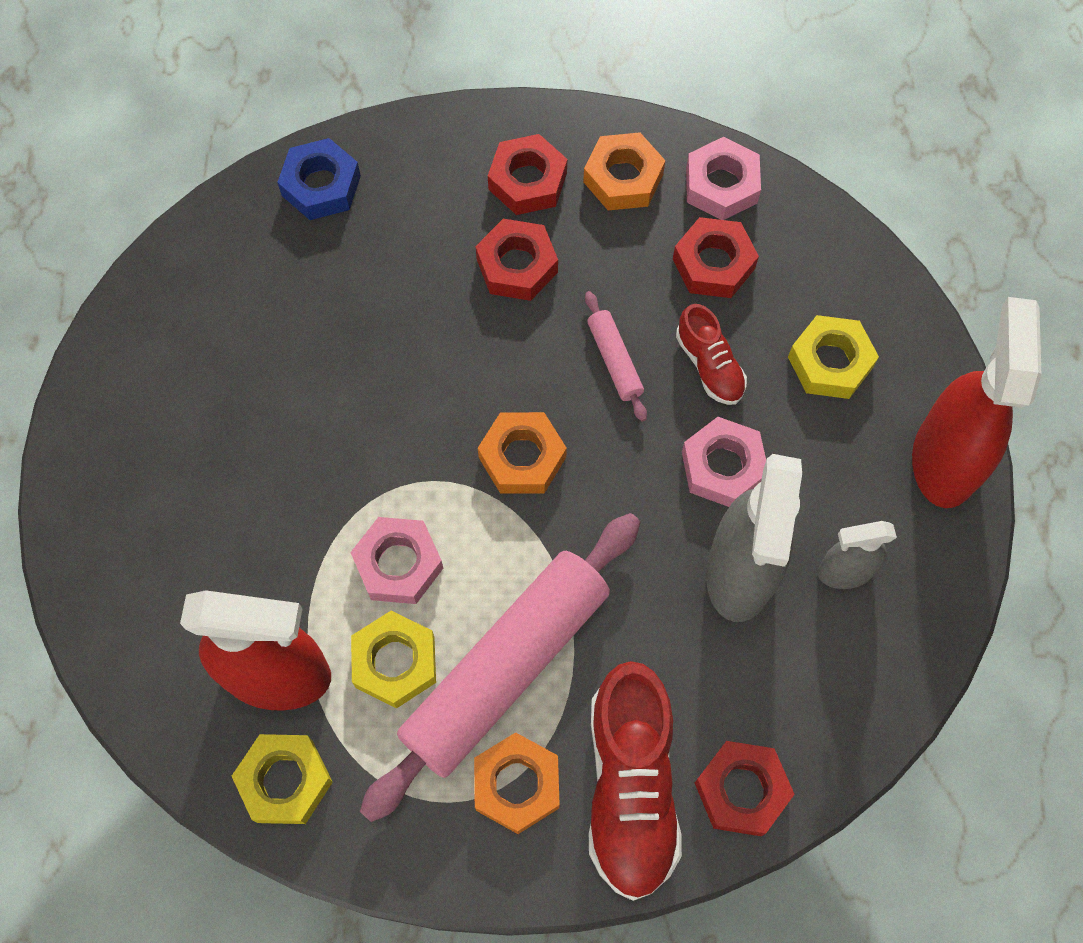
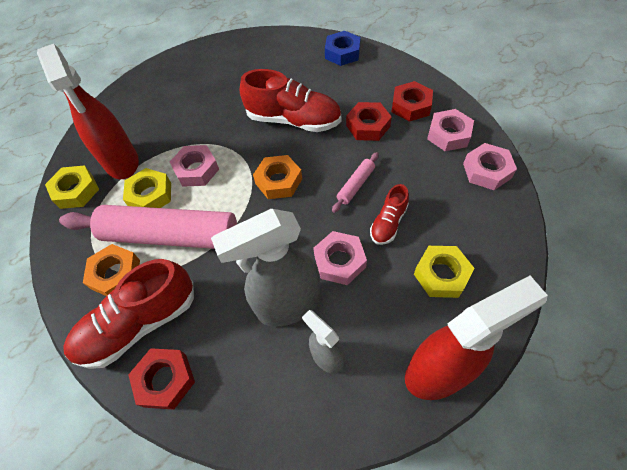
camera: 60 degrees right, 10 degrees down
(413, 358) = (293, 120): none -> red shoe
(623, 178) = (448, 134): orange nut -> pink nut
(713, 264) = (443, 192): red nut -> none

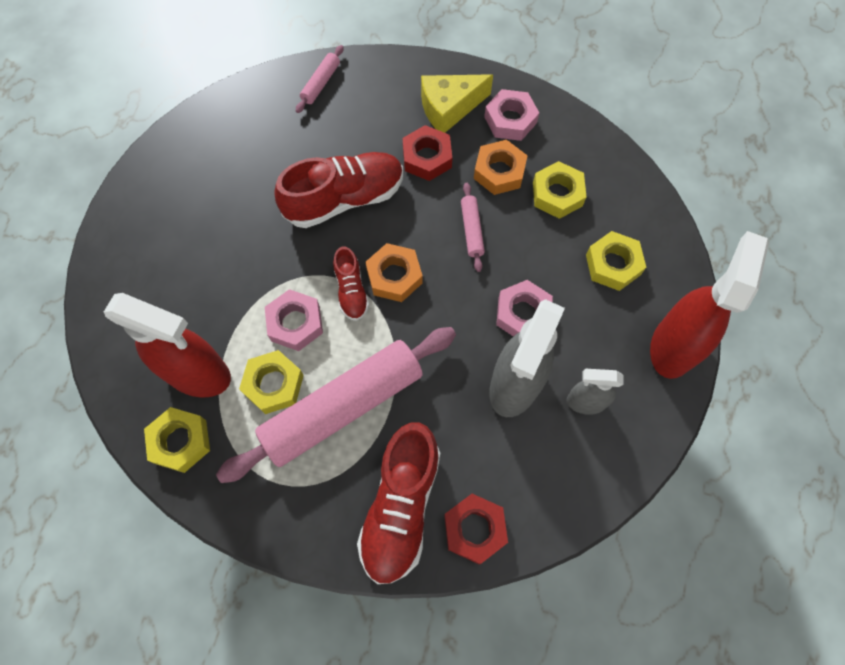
camera: 45 degrees left, 10 degrees up
(116, 274) = (327, 484): orange nut -> orange nut (499, 172)
(342, 53) = (321, 83): blue nut -> pink rolling pin
(388, 223) = (532, 248): red shoe -> red shoe (351, 291)
(411, 106) = (449, 108): red nut -> yellow cheese
(440, 200) = (557, 194): none -> yellow nut
(487, 171) = (572, 138): pink nut -> none

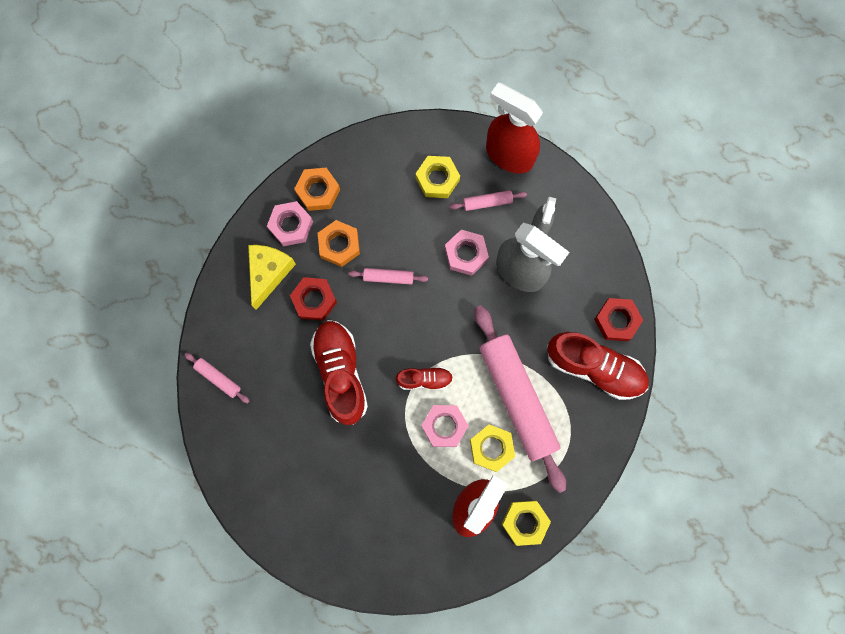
camera: 80 degrees left, 10 degrees up
(394, 276) = (418, 344): orange nut -> orange nut (318, 191)
(449, 108) = (269, 273): yellow cheese -> yellow cheese turned 150 degrees counterclockwise
(557, 194) = (369, 205): yellow nut -> none
(599, 329) = (487, 202): none -> pink rolling pin

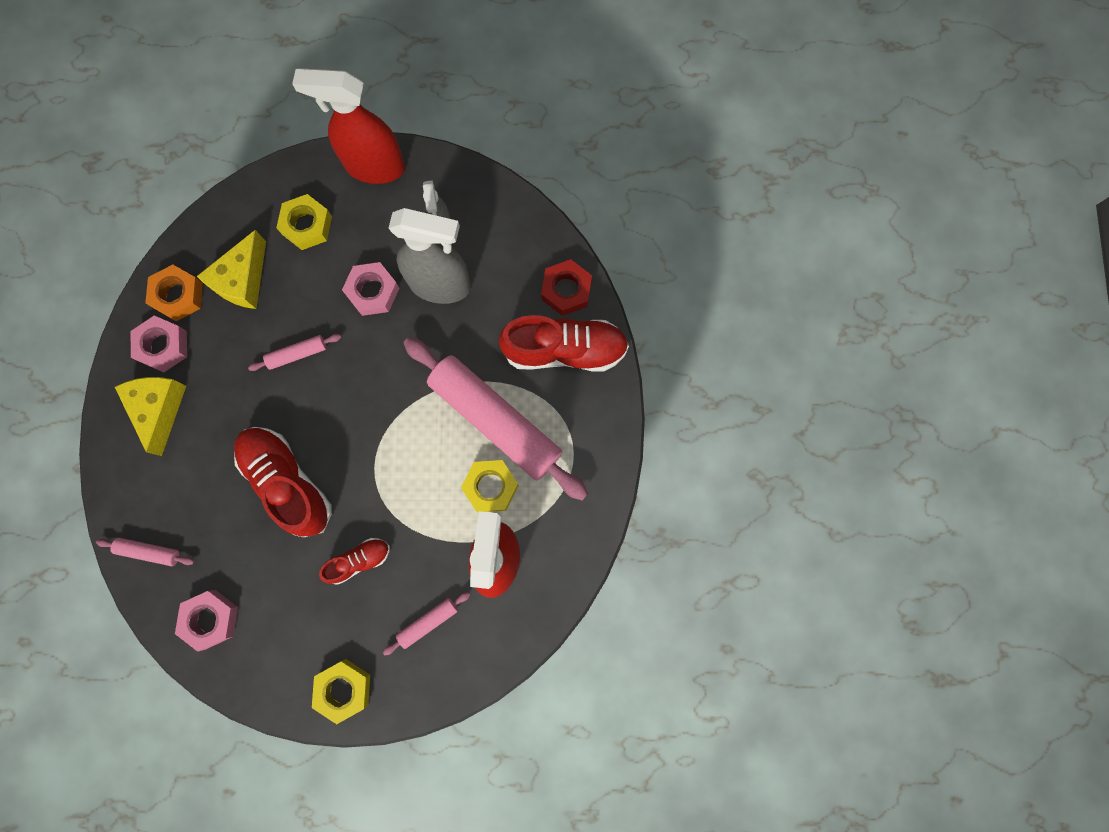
camera: 25 degrees left, 0 degrees up
(314, 300) = (224, 416): red nut -> none
(339, 245) = (227, 343): orange nut -> none
(371, 201) = (243, 280): none -> yellow cheese
(424, 379) = (385, 446): red shoe -> red shoe (359, 560)
(444, 426) = (429, 487): pink nut -> pink nut (210, 619)
(487, 202) = (372, 226): pink rolling pin -> pink rolling pin (428, 622)
(525, 522) = (561, 550): yellow nut -> yellow nut (343, 689)

